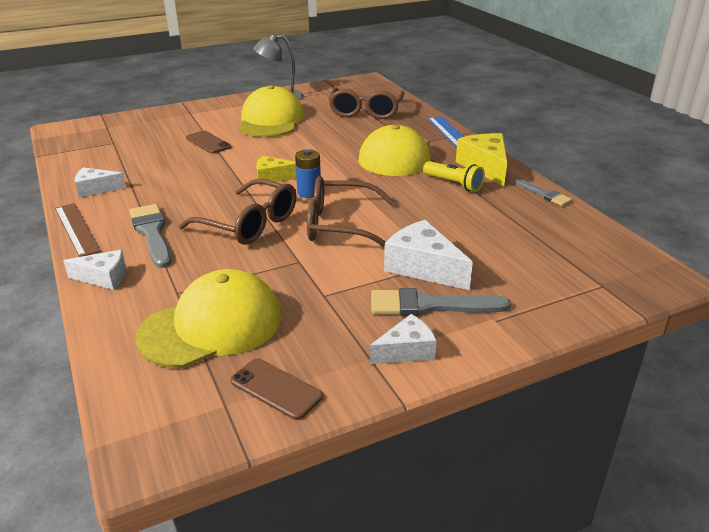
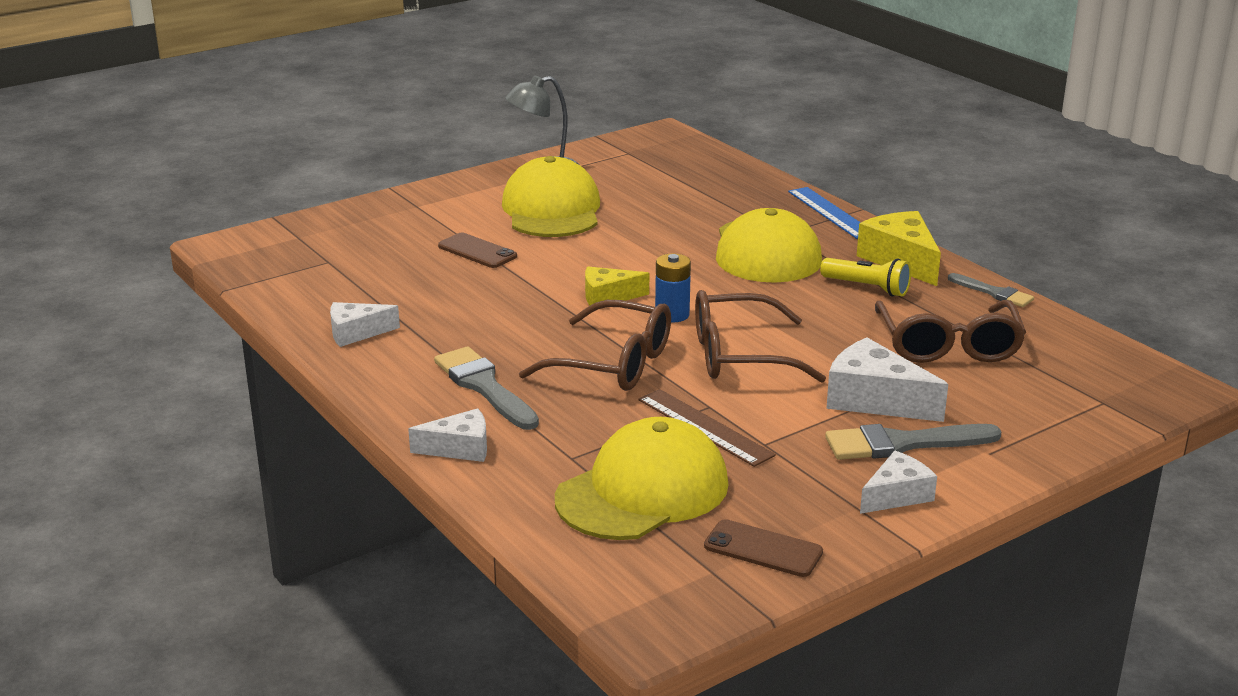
camera: 10 degrees left, 5 degrees down
(77, 229) = (372, 390): brown ruler -> brown ruler (705, 427)
(366, 111) = (689, 186): brown glasses -> brown glasses (948, 346)

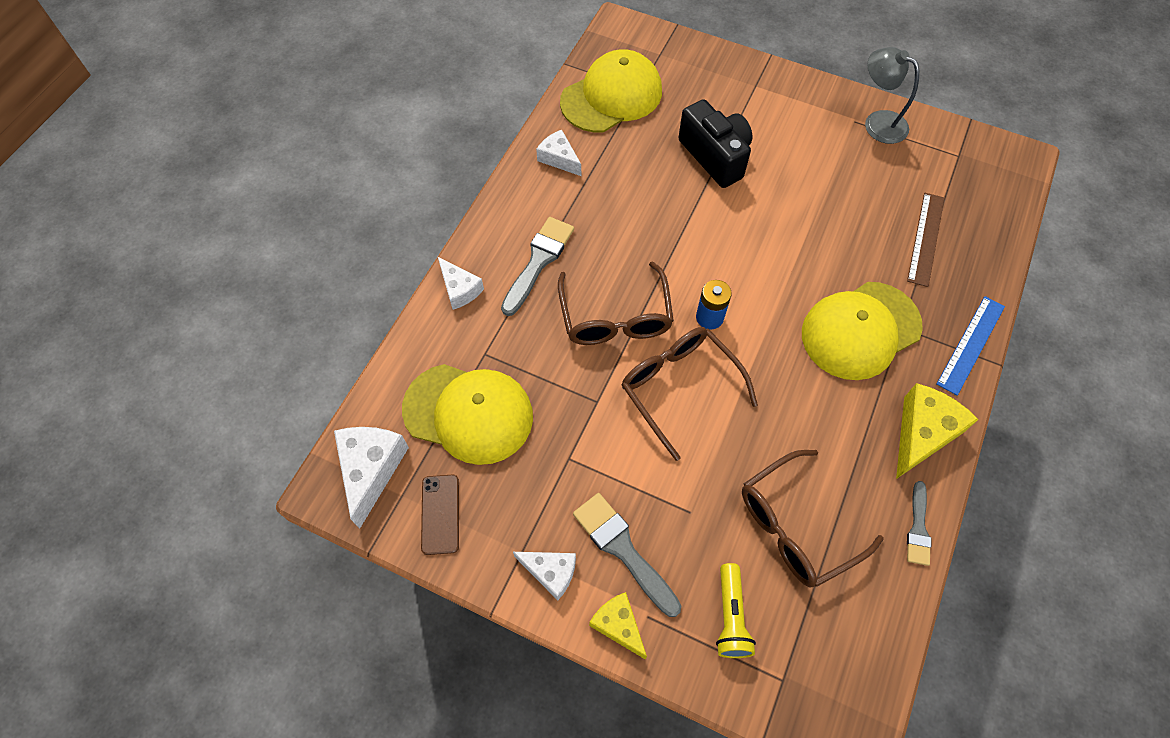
camera: 60 degrees right, 35 degrees up
(477, 251) = (715, 156): brown phone -> black camera
(552, 210) = (815, 162): yellow cap -> yellow cap (611, 96)
(608, 297) = (707, 266): yellow cheese -> yellow cheese (618, 625)
(705, 427) = (567, 412): brown ruler -> brown ruler (926, 238)
(867, 288) = (852, 428): yellow flashlight -> yellow flashlight (731, 617)
(874, 400) = (674, 505): white cheese -> white cheese (371, 469)

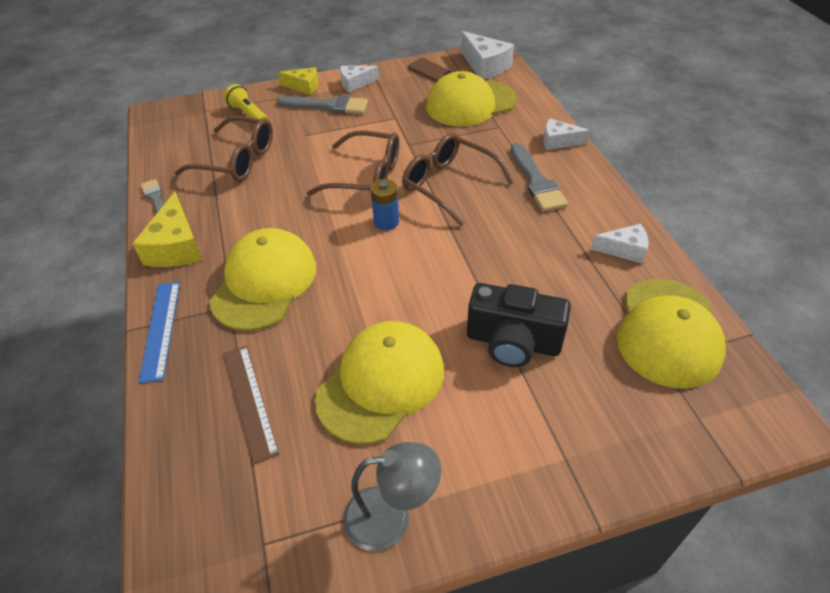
camera: 140 degrees right, 15 degrees down
(796, 526) = (237, 160): brown glasses -> brown glasses turned 90 degrees clockwise
(827, 191) = (381, 383): none -> yellow cap

